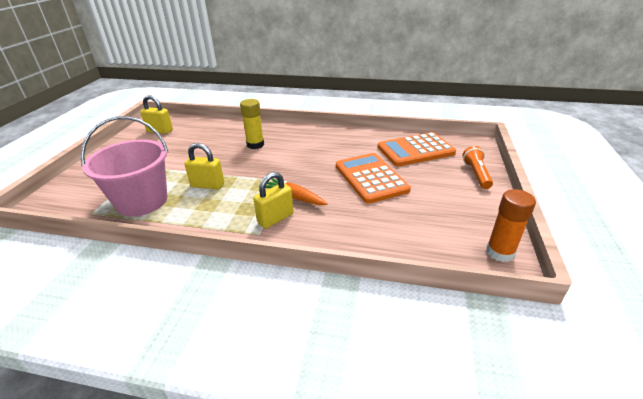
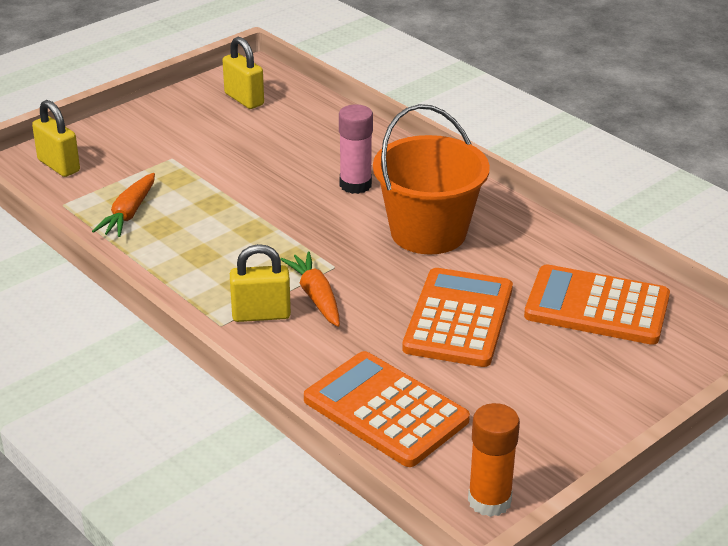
camera: 35 degrees right, 0 degrees up
(142, 201) = (129, 213): pink bucket -> orange carrot
(207, 185) = (225, 226): yellow padlock -> yellow padlock (59, 166)
(255, 145) = (355, 185): yellow glue stick -> pink glue stick
(312, 150) = (428, 232): none -> orange bucket
(395, 234) = (386, 410): none -> orange calculator
(476, 174) = (635, 391): orange flashlight -> none

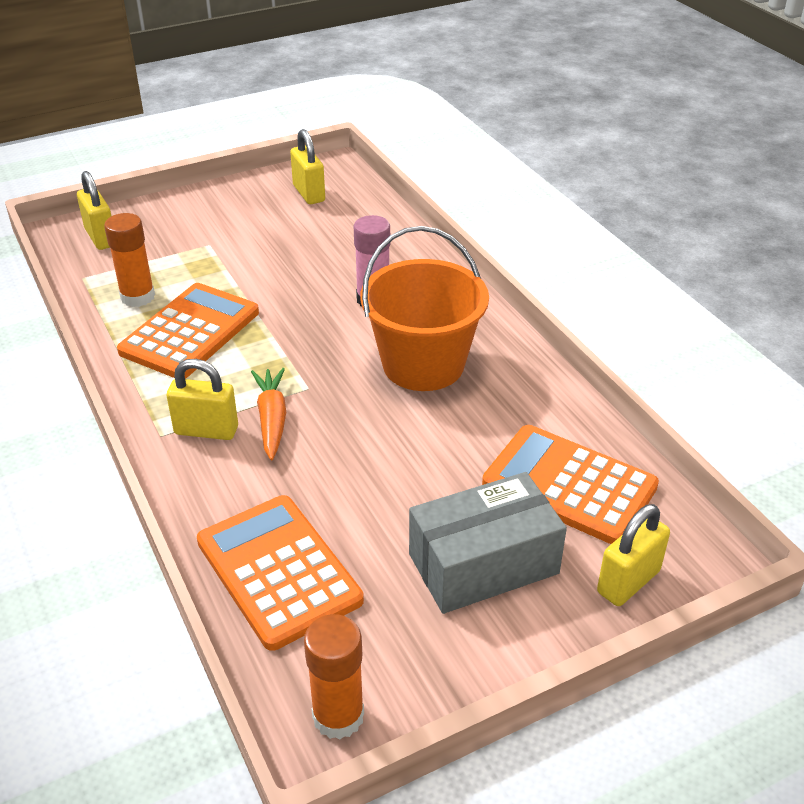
camera: 15 degrees right, 5 degrees up
(129, 213) = (138, 297): orange carrot -> orange glue stick
(459, 319) = (409, 472): orange calculator -> orange calculator (190, 332)
(553, 375) = (483, 564): none -> grey box
(674, 368) = (628, 582): none -> yellow padlock

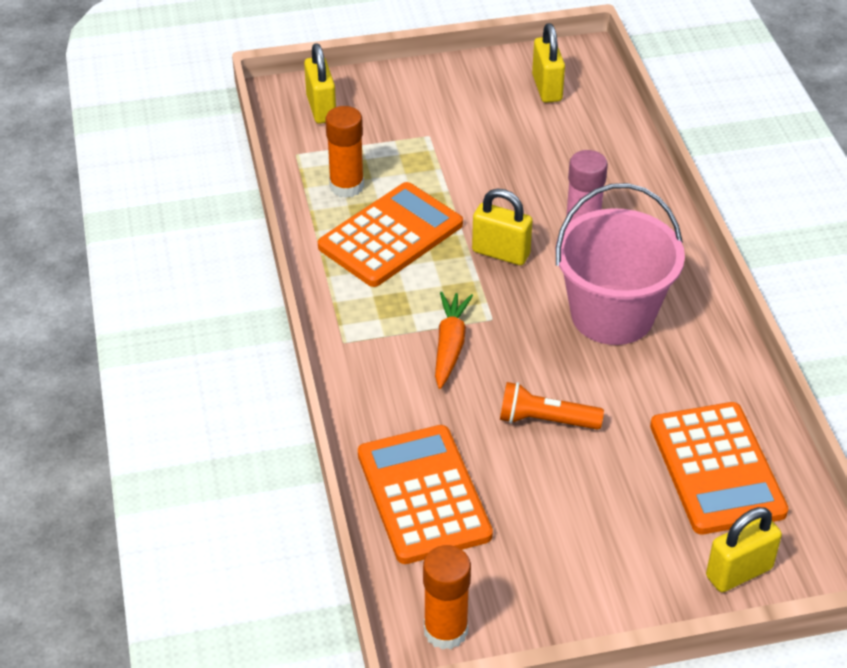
camera: 15 degrees right, 5 degrees up
(206, 430) = (386, 345): yellow padlock -> yellow padlock (501, 253)
(387, 471) = (546, 420): none -> orange flashlight
(423, 364) = (612, 315): orange bucket -> pink bucket
(483, 564) = (610, 527): grey box -> none
(569, 485) = (716, 469): orange calculator -> orange calculator turned 150 degrees counterclockwise

